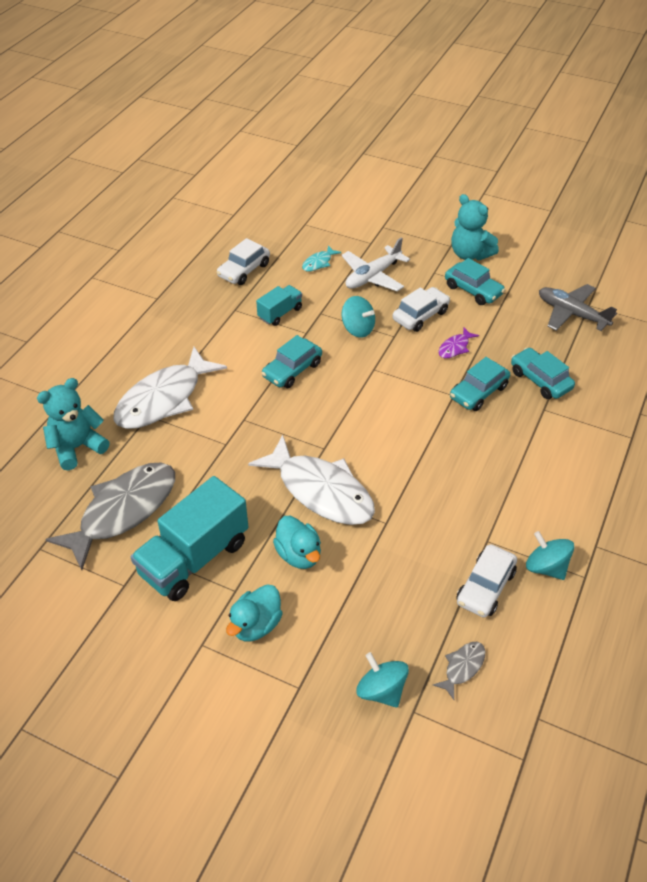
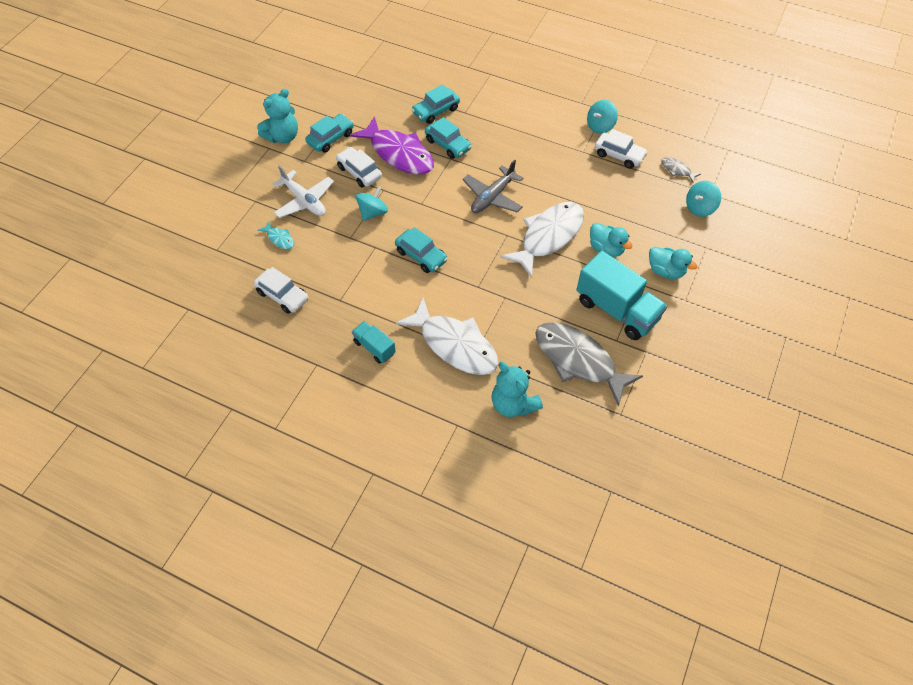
camera: 90 degrees left, 10 degrees up
(280, 313) = (348, 266): turquoise truck -> turquoise truck (374, 347)
(299, 554) = (606, 249): turquoise duck -> turquoise duck turned 75 degrees clockwise
(455, 347) = (399, 154): purple fish -> purple fish, size x2.36
(571, 314) = (365, 86): grey plane -> grey plane (492, 197)

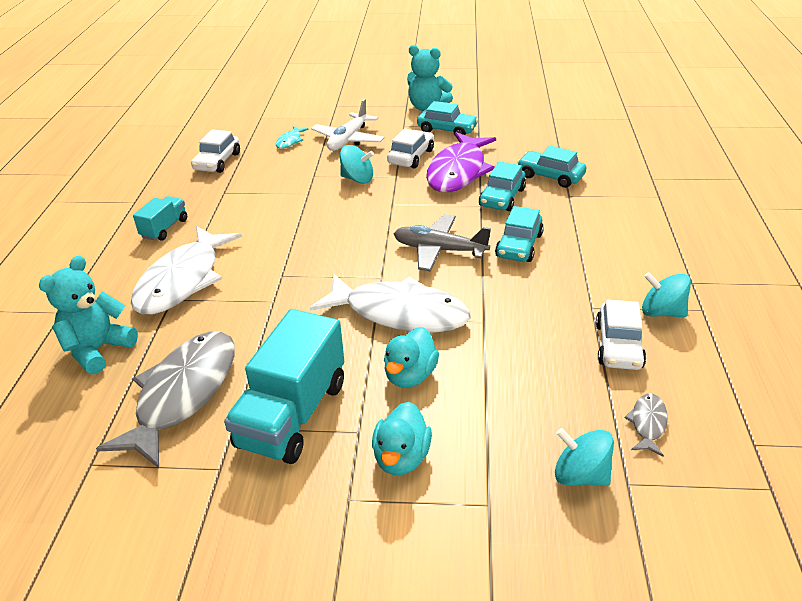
camera: 70 degrees right, 20 degrees down
(421, 256) = (310, 224): turquoise car -> turquoise car (519, 245)

